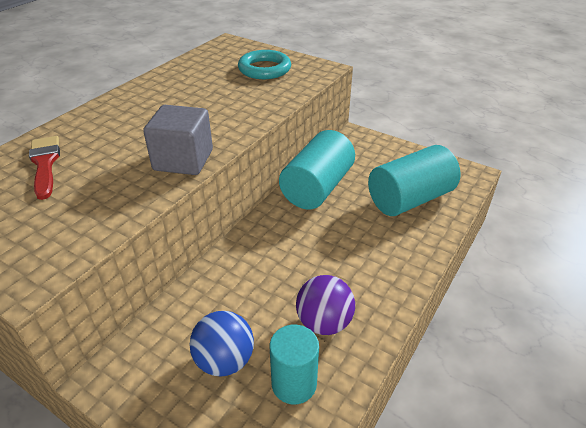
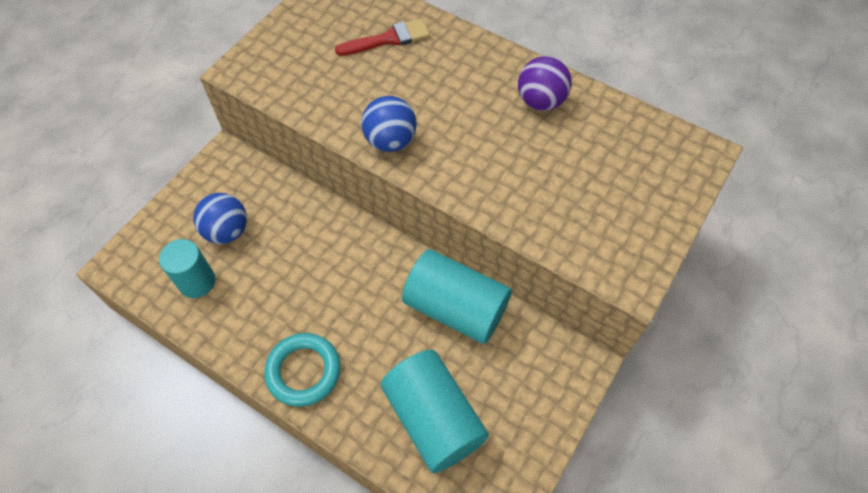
camera: 90 degrees right, 20 degrees up
(183, 160) = (390, 141): grey cube -> blue ball
(264, 69) = (616, 204): turquoise ring -> turquoise ring (303, 371)
(324, 322) = (254, 307): purple ball -> purple ball (540, 101)

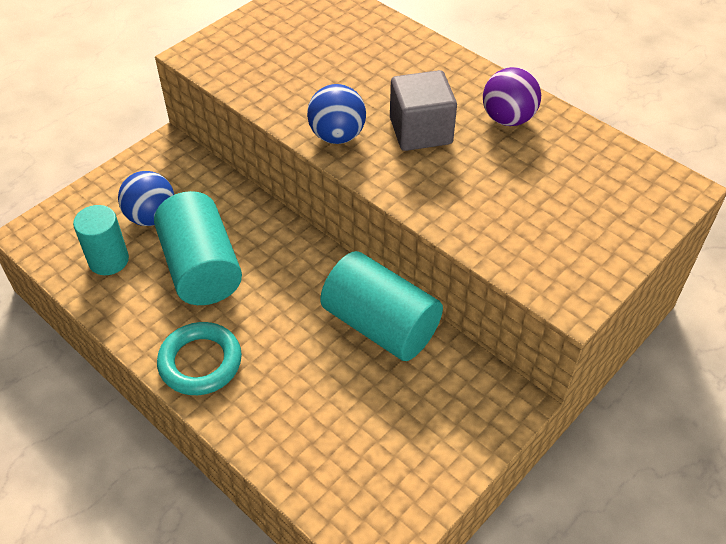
camera: 10 degrees right, 10 degrees down
(388, 39) = (357, 44): red brush -> none
(433, 418) = (332, 430): turquoise cylinder -> turquoise cylinder (201, 268)
(465, 125) = (420, 131): none -> grey cube

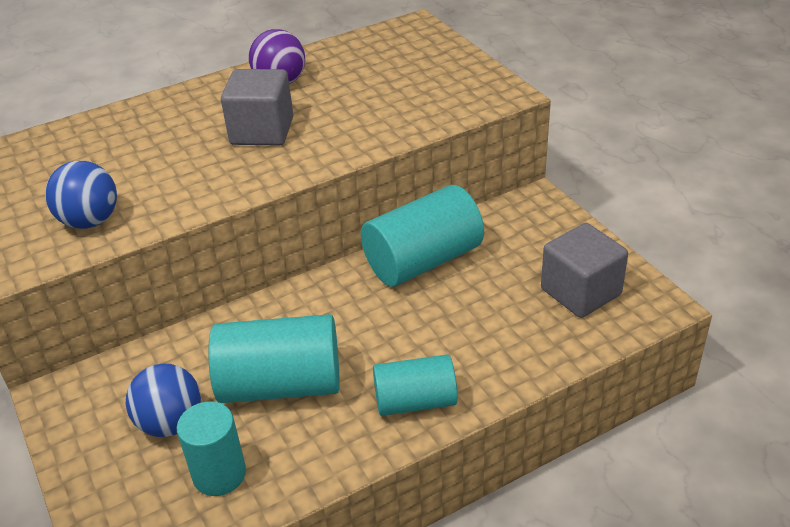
camera: 70 degrees left, 10 degrees down
(200, 362) = (415, 401): turquoise ring -> turquoise cylinder
(337, 136) = (231, 182): blue ball -> blue ball (90, 221)
(376, 468) = (580, 292): none -> grey cube

